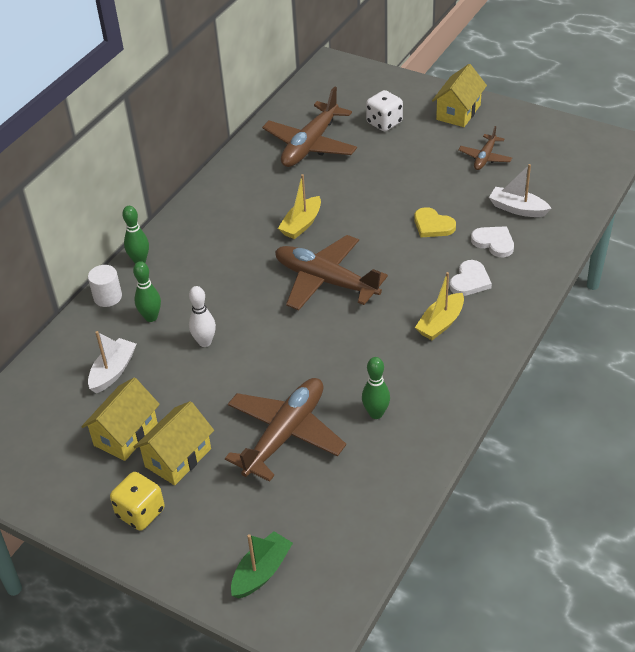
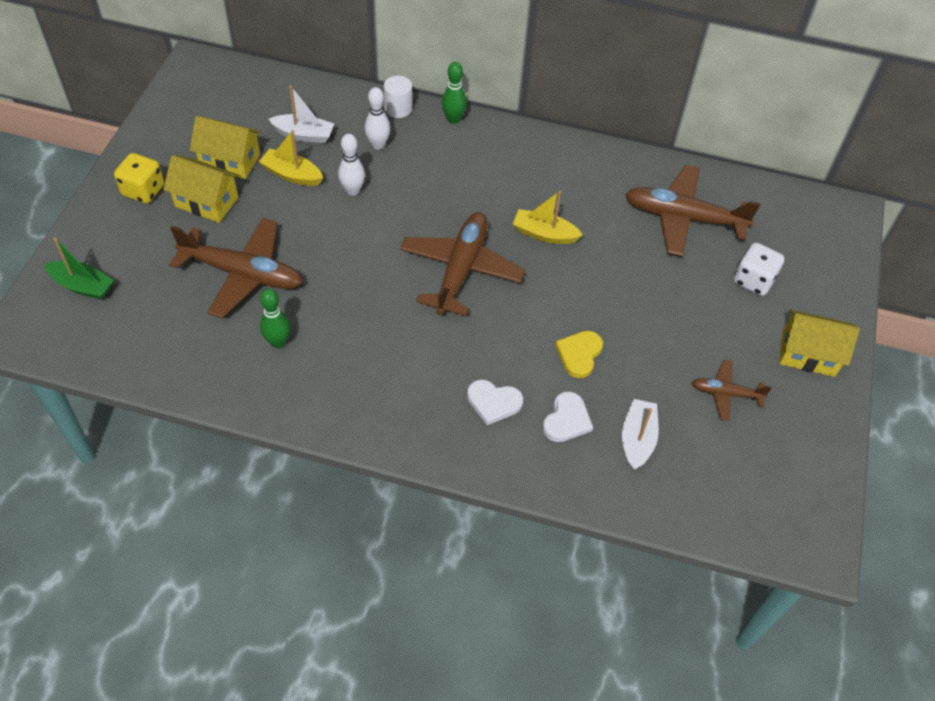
camera: 70 degrees right, 10 degrees up
(151, 317) = (378, 145): green bowling pin -> white bowling pin
(440, 323) = (418, 382): yellow boat -> yellow boat (292, 174)

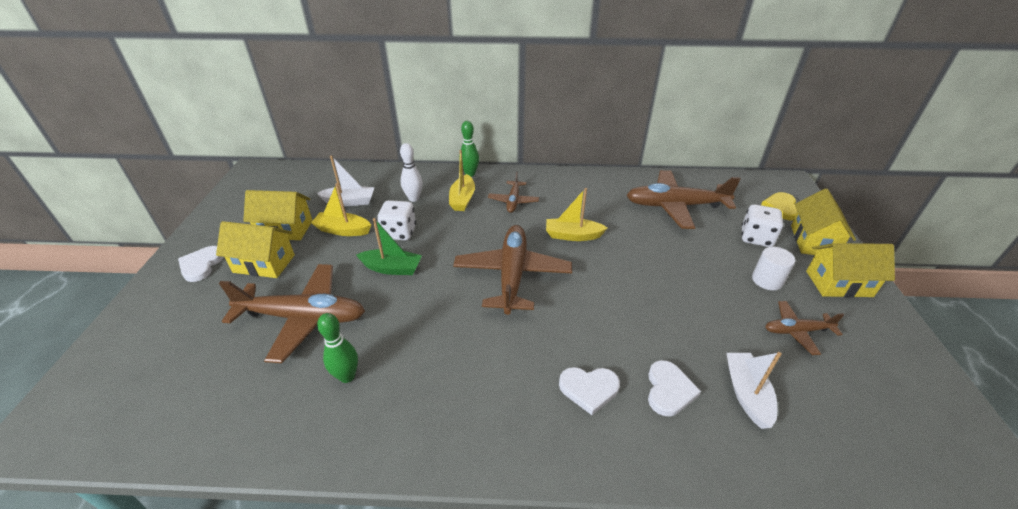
camera: 10 degrees left, 15 degrees down
(82, 286) = (125, 363): green boat -> green boat (392, 268)
(143, 190) = (201, 265): yellow dice -> white heart
(352, 190) = (399, 233): white bowling pin -> white dice
(398, 108) = (424, 174): white cylinder -> white cylinder (767, 280)
(434, 157) = (462, 199): none -> yellow boat
(493, 172) = (513, 201): none -> brown plane
(579, 354) = (649, 324): yellow heart -> yellow heart (781, 207)
(817, 298) = (813, 241): none -> yellow house

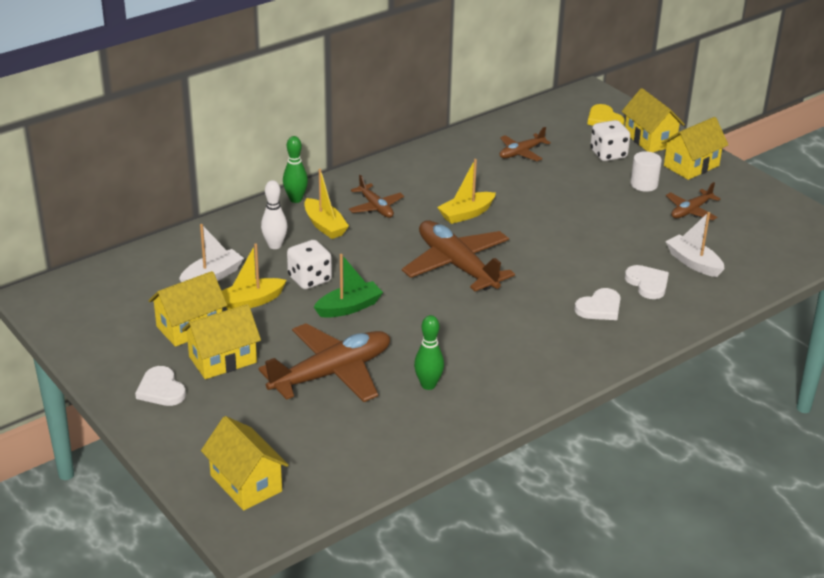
camera: 40 degrees left, 5 degrees down
(111, 380) = (246, 483): none -> yellow house
(675, 206) = (521, 153): brown plane -> brown plane, size x0.52

